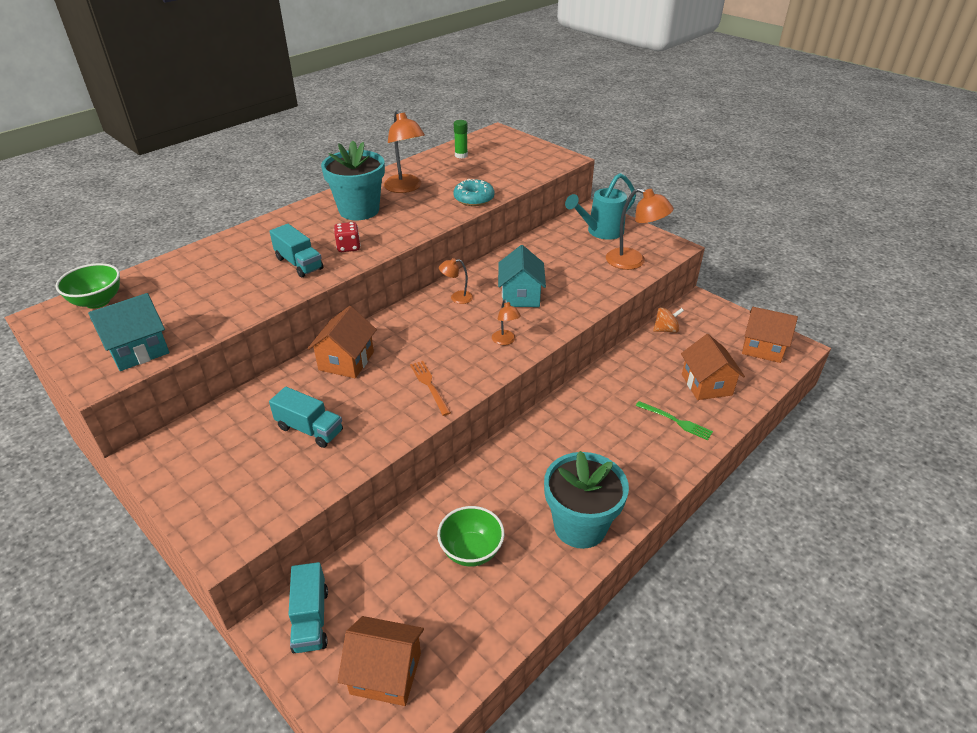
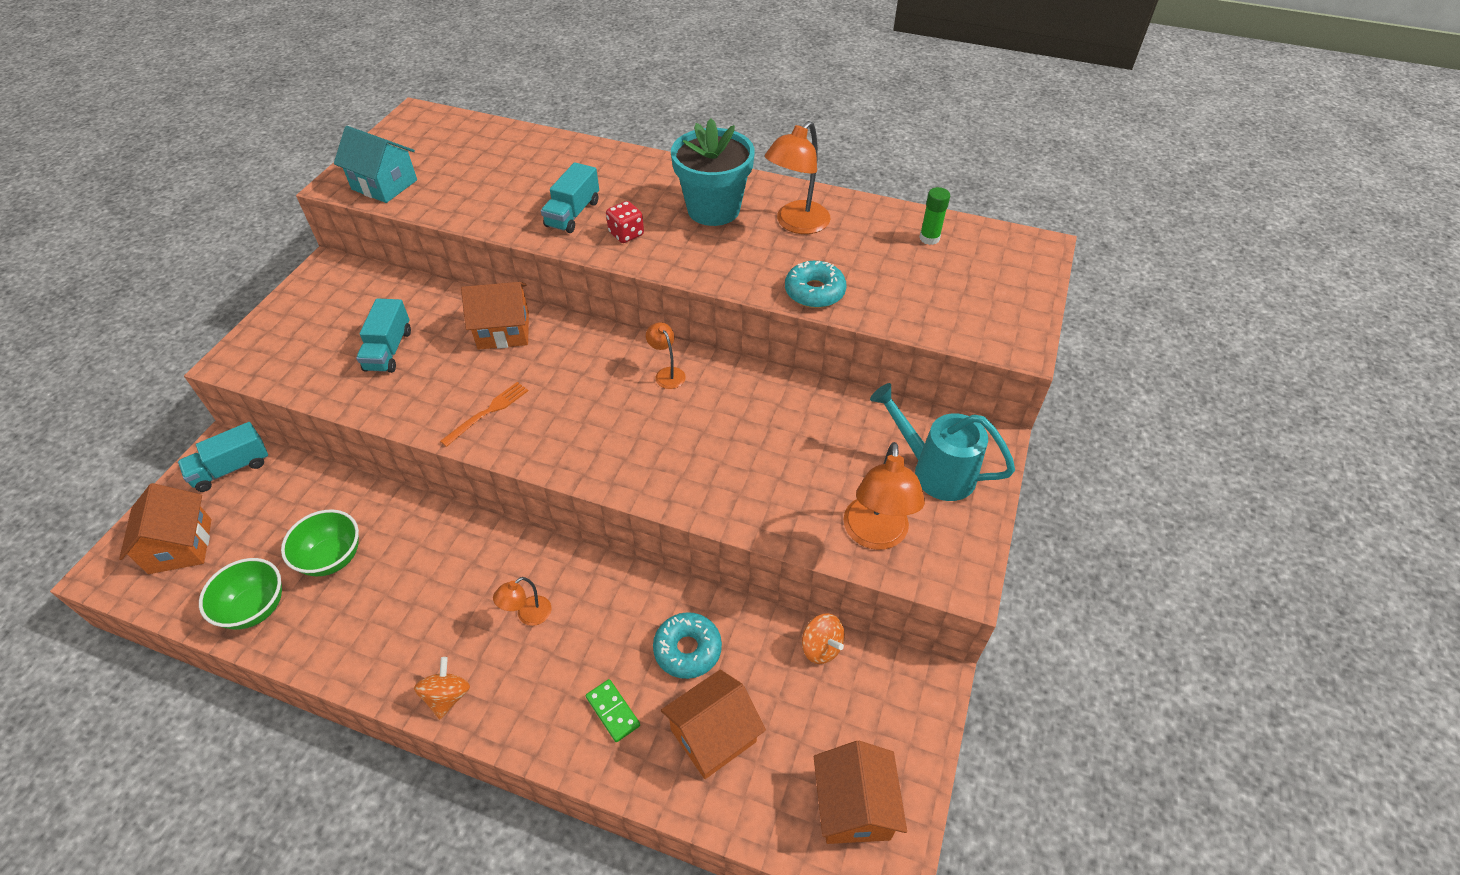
camera: 65 degrees right, 10 degrees up
(98, 301) = (448, 129): green bowl -> green bowl (255, 608)
(505, 341) = (600, 450): orange lamp -> orange lamp (528, 615)
(520, 296) = (706, 432): turquoise house -> none
(580, 526) = (389, 649): turquoise flower pot -> none
(634, 499) = (447, 696): none -> orange spinning top
(645, 379) = (687, 649): none -> turquoise donut
(676, 421) = (612, 711): green fork -> green domino

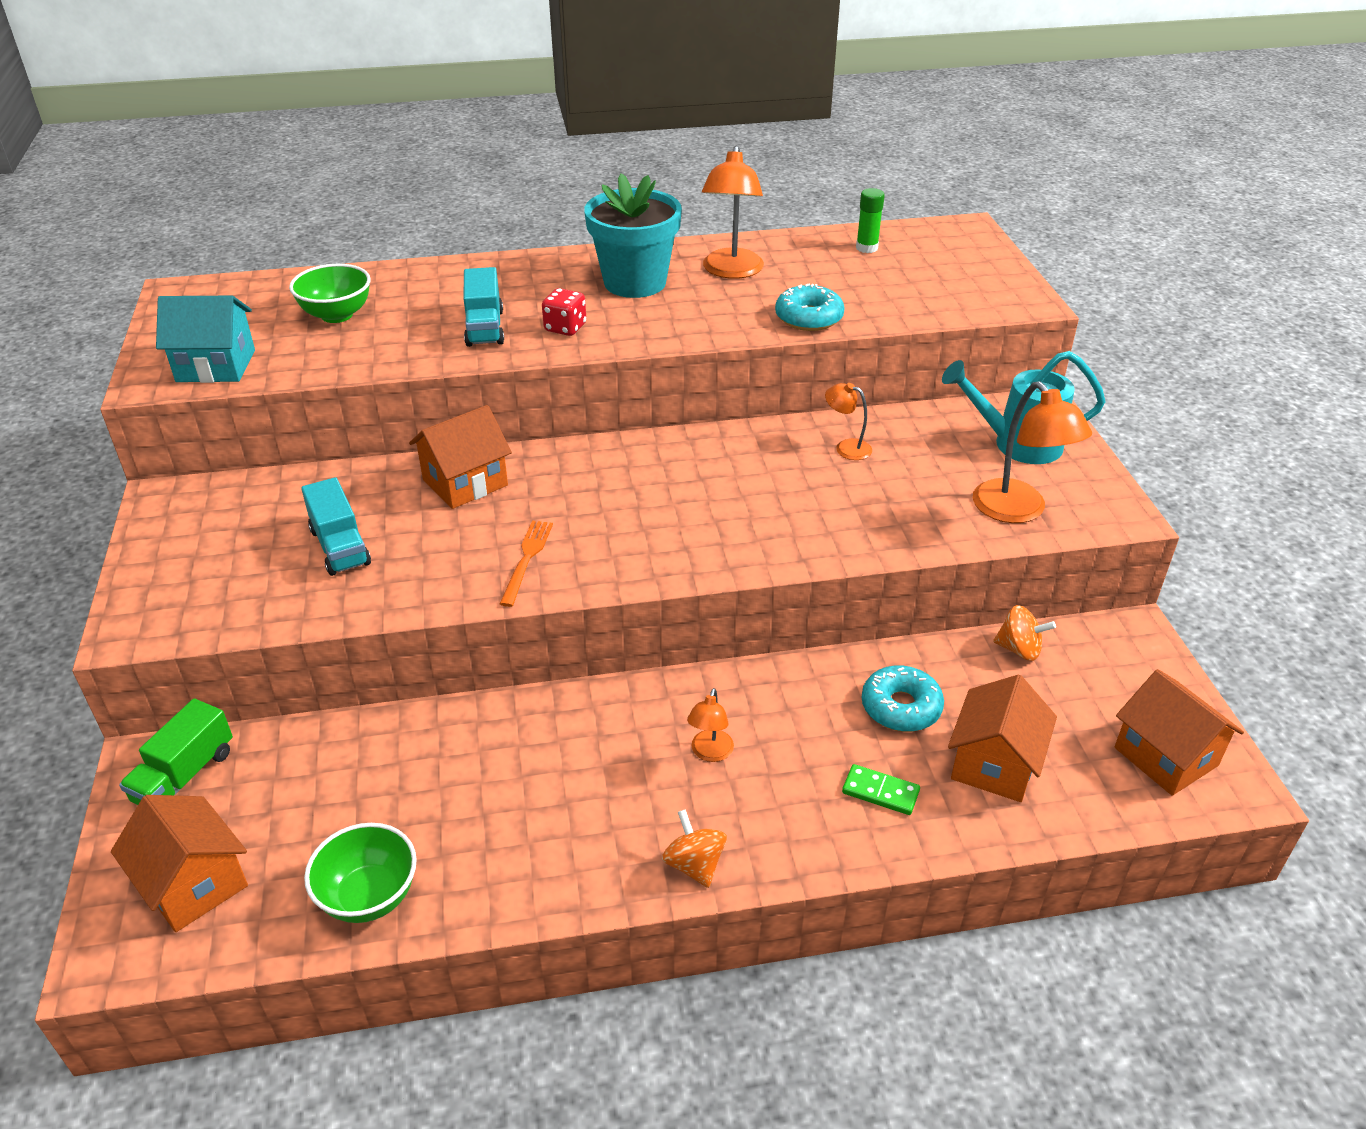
camera: 30 degrees left, 10 degrees down
(231, 468) = (184, 776): turquoise truck -> green truck
(332, 558) = (420, 804): green bowl -> green bowl (337, 315)
(667, 373) = (689, 458): orange lamp -> orange lamp (846, 447)

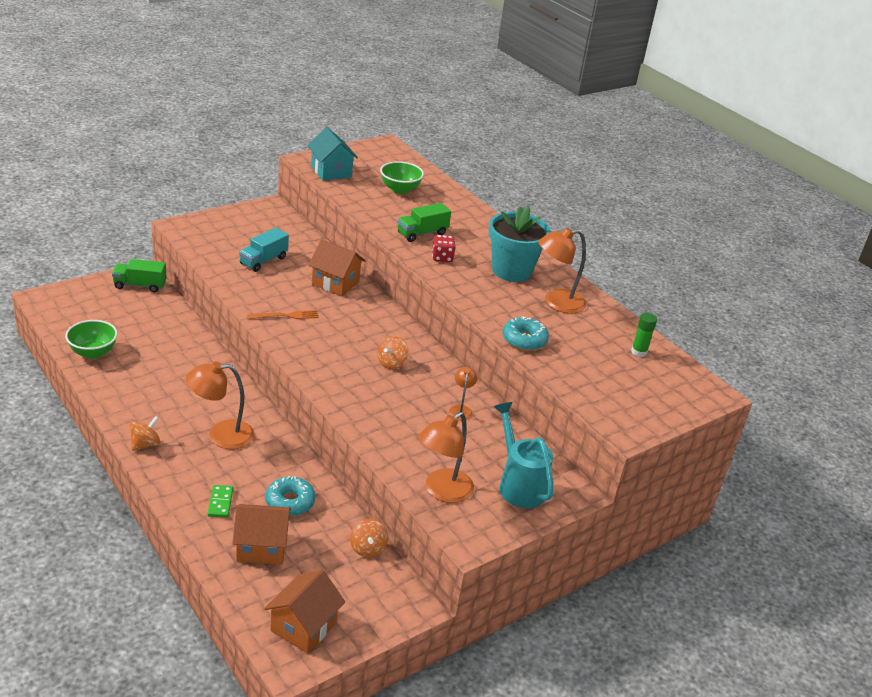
camera: 60 degrees right, 5 degrees down
(193, 883) = (84, 306): orange house -> none
(484, 328) = (422, 233): turquoise truck -> green truck
(710, 753) = (221, 435): orange lamp -> orange lamp, size x1.88
(712, 480) = (392, 363): none -> orange spinning top

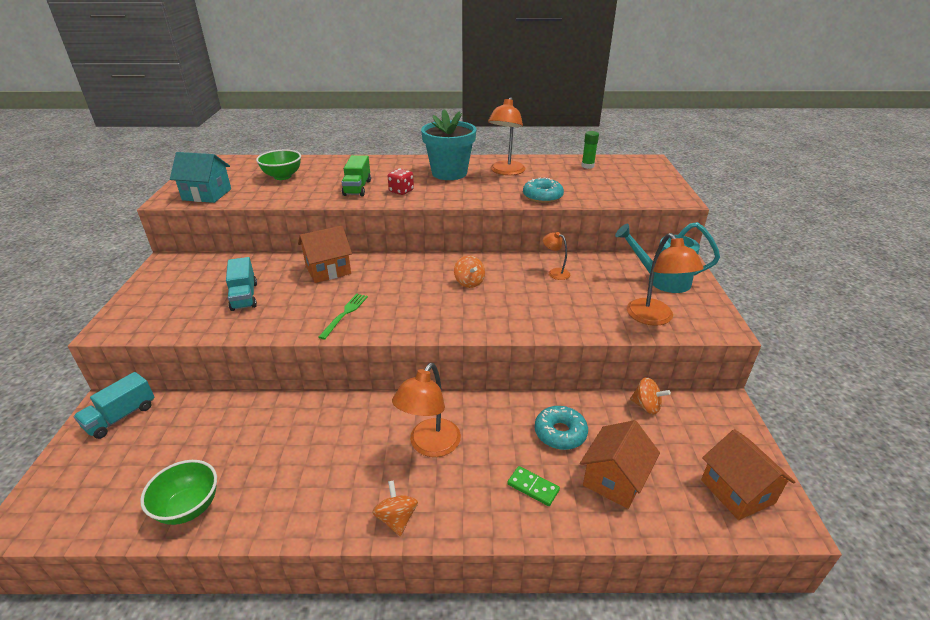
camera: 50 degrees left, 0 degrees up
(140, 285) = (121, 417): green truck -> turquoise truck
(286, 316) = (345, 314): orange fork -> green fork

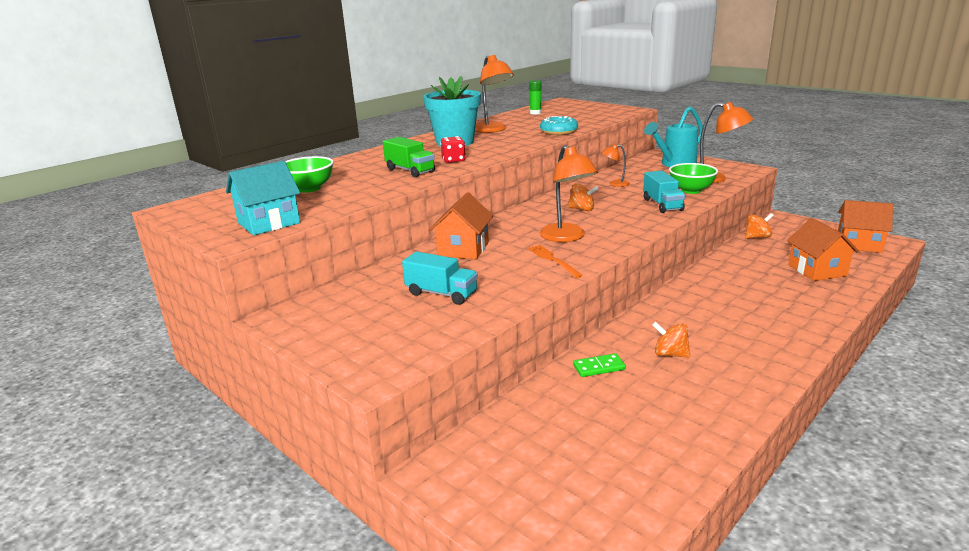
camera: 45 degrees left, 10 degrees down
(121, 417) = (468, 466): turquoise truck -> turquoise truck (662, 205)
(189, 507) = (676, 451): green bowl -> green bowl (691, 190)
(345, 314) = (553, 260): green fork -> orange fork
(396, 518) = (786, 354): orange spinning top -> orange spinning top (670, 354)
(430, 446) = (716, 316): orange lamp -> orange lamp (567, 237)
(533, 487) = (800, 296): green domino -> green domino (599, 367)
(560, 433) = (754, 269): turquoise donut -> none

